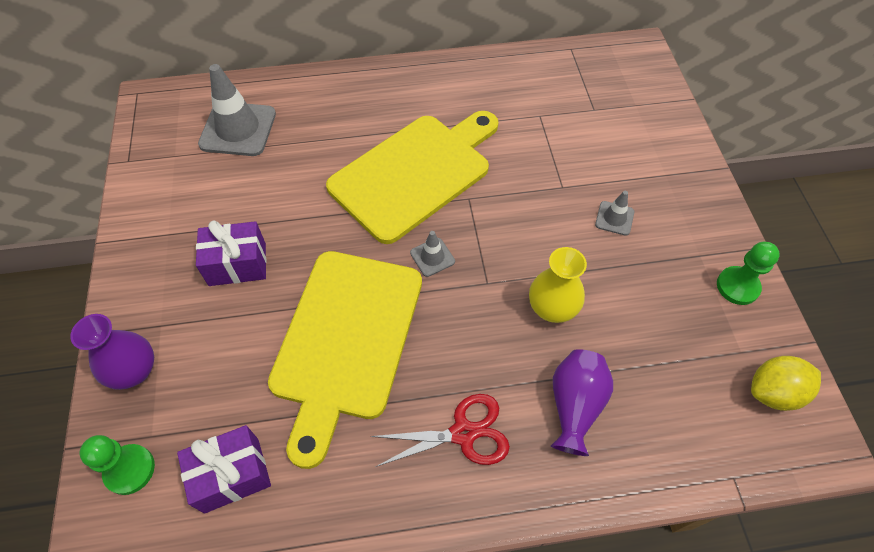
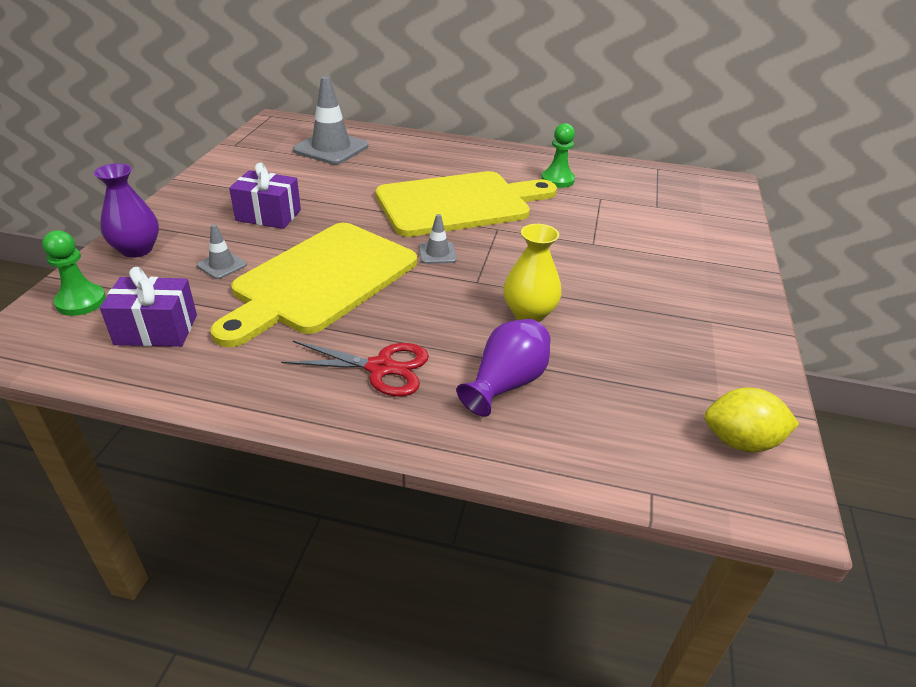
camera: 20 degrees right, 20 degrees down
(614, 218) = (633, 274): grey traffic cone -> grey traffic cone (222, 265)
(737, 286) = (742, 353): green pawn -> green pawn (557, 180)

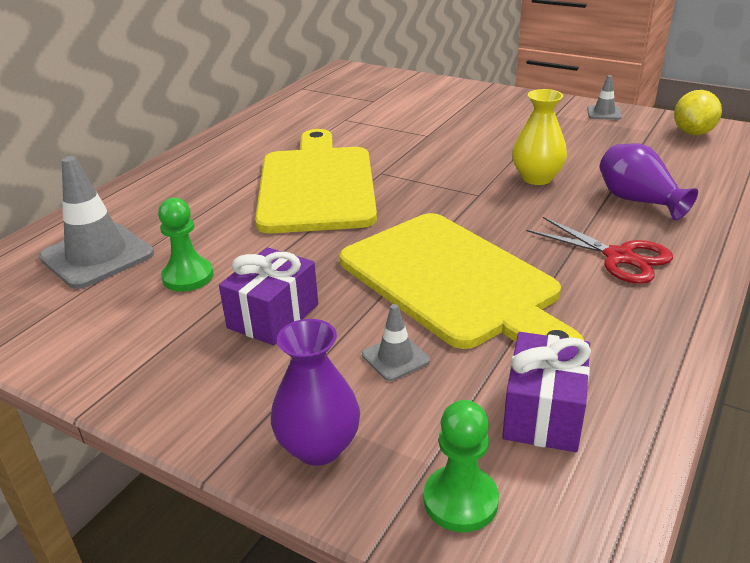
camera: 70 degrees left, 5 degrees down
(380, 368) = (619, 257): red scissors -> red scissors turned 105 degrees clockwise
(437, 253) = (418, 208): grey traffic cone -> grey traffic cone (604, 113)
(557, 180) = (295, 131): green pawn -> green pawn (188, 277)

